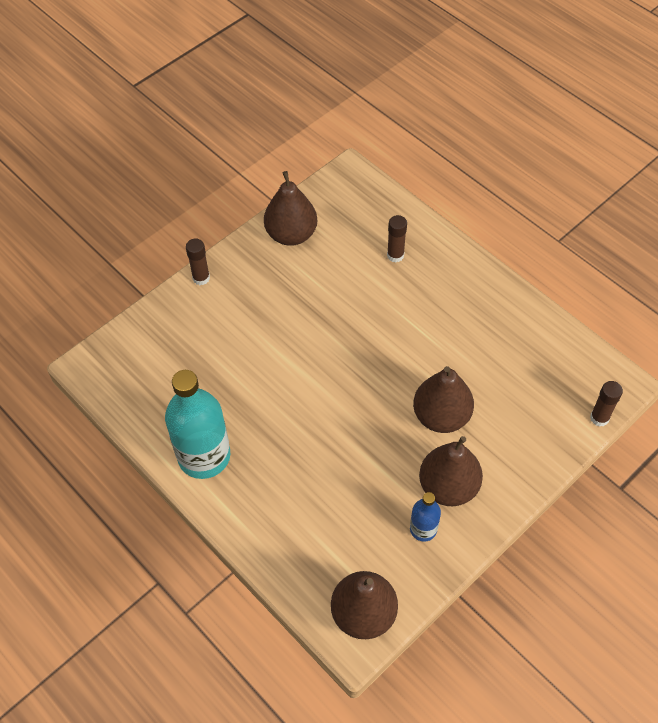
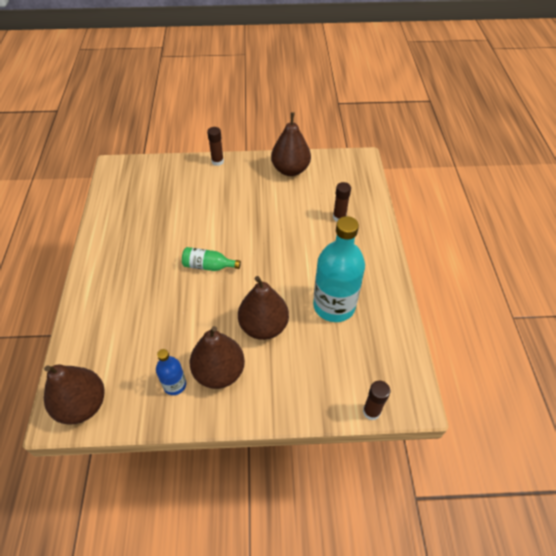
camera: 40 degrees right, 5 degrees down
(204, 456) = (112, 248): turquoise bottle -> turquoise bottle (334, 305)
(326, 399) = (208, 266): none -> green bottle

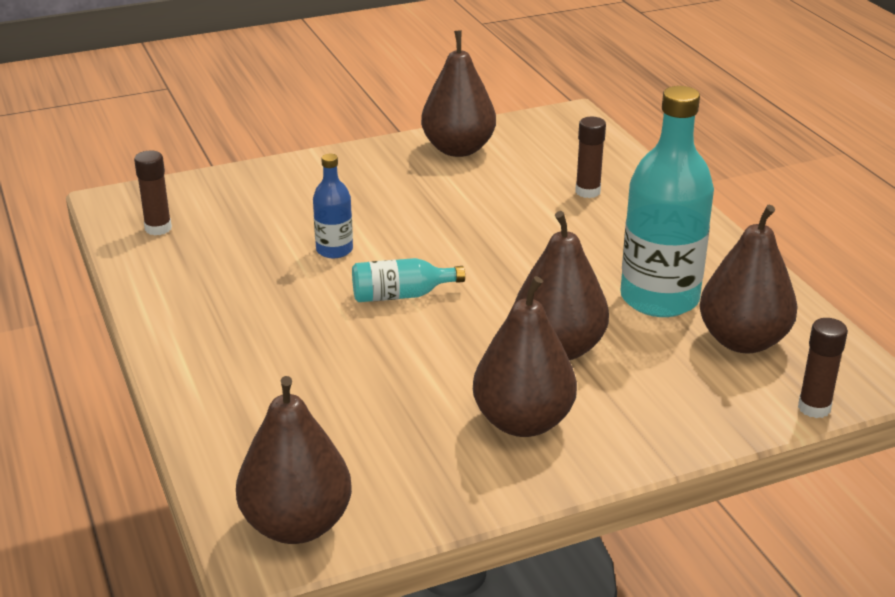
camera: 20 degrees left, 20 degrees down
(174, 385) = (454, 457): blue bottle -> blue bottle (334, 250)
(208, 266) = (401, 295): green bottle -> turquoise bottle
(217, 161) = (315, 161): brown glue stick -> brown glue stick (158, 228)
(360, 350) = (742, 341): none -> brown pear

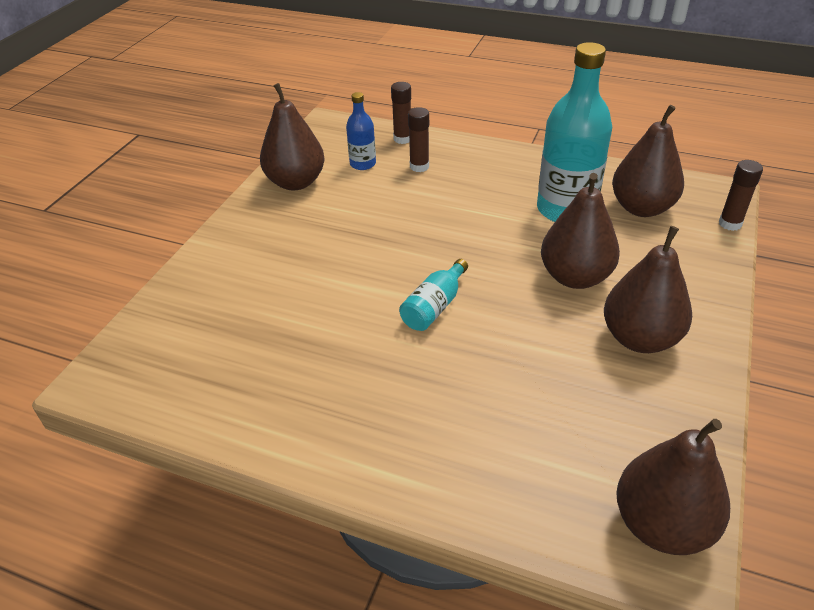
camera: 45 degrees left, 10 degrees up
(158, 228) = (174, 379): brown glue stick -> brown glue stick (402, 139)
(334, 250) = (337, 304): blue bottle -> blue bottle (363, 164)

